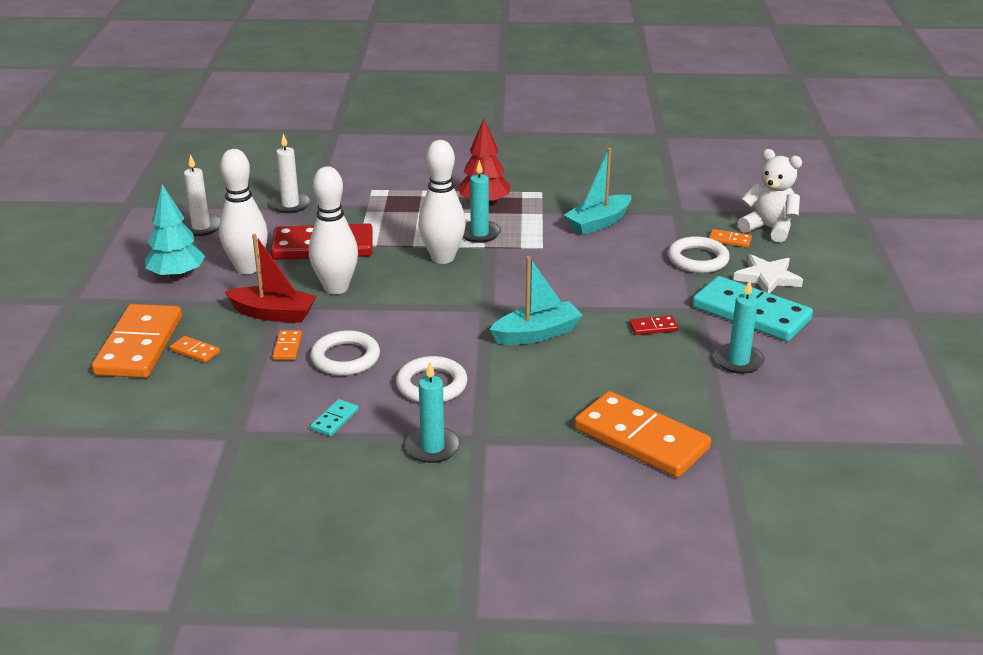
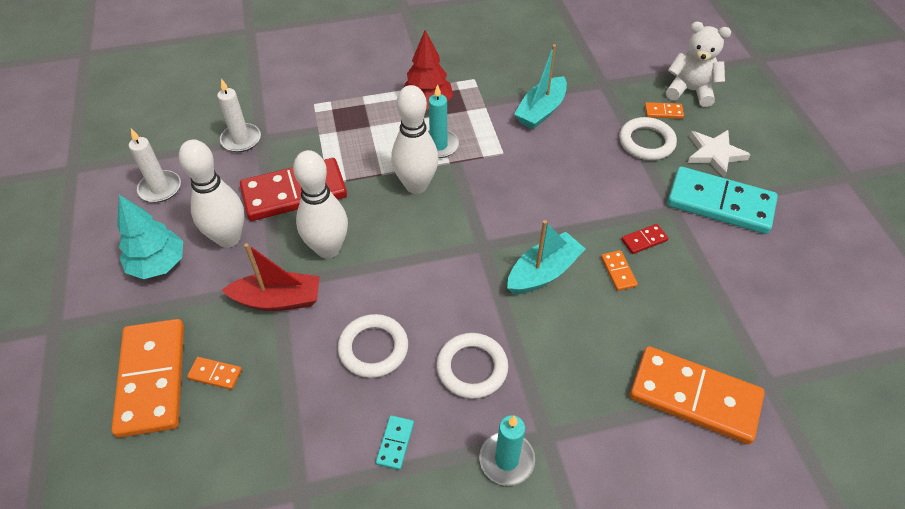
camera: 15 degrees left, 20 degrees up
(287, 347) = (309, 346): orange domino -> orange domino (618, 271)
(738, 361) = (735, 269): turquoise candle -> none

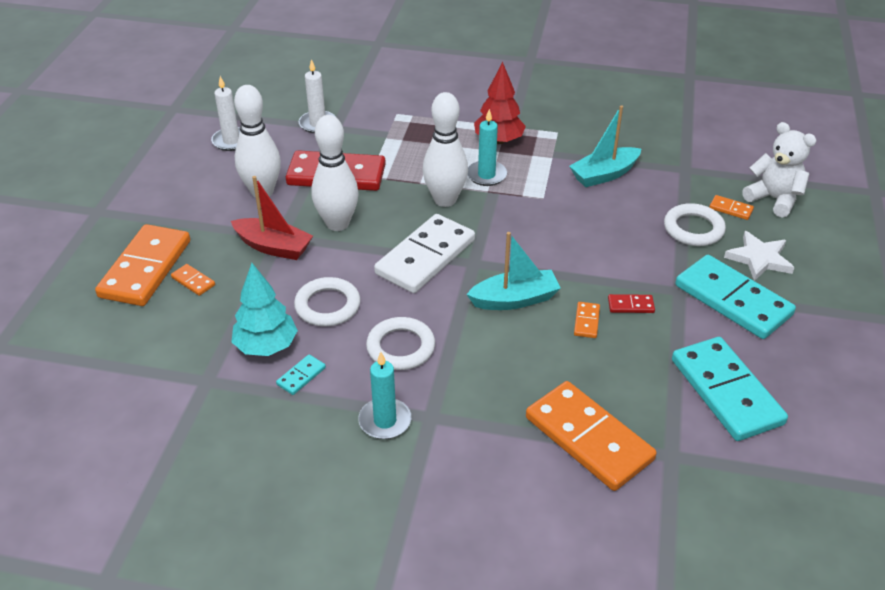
camera: 25 degrees right, 10 degrees down
(158, 264) = (197, 194): turquoise tree -> turquoise tree (266, 346)
(435, 256) = (425, 257): none -> white domino
(771, 298) = (726, 391): none -> turquoise domino

